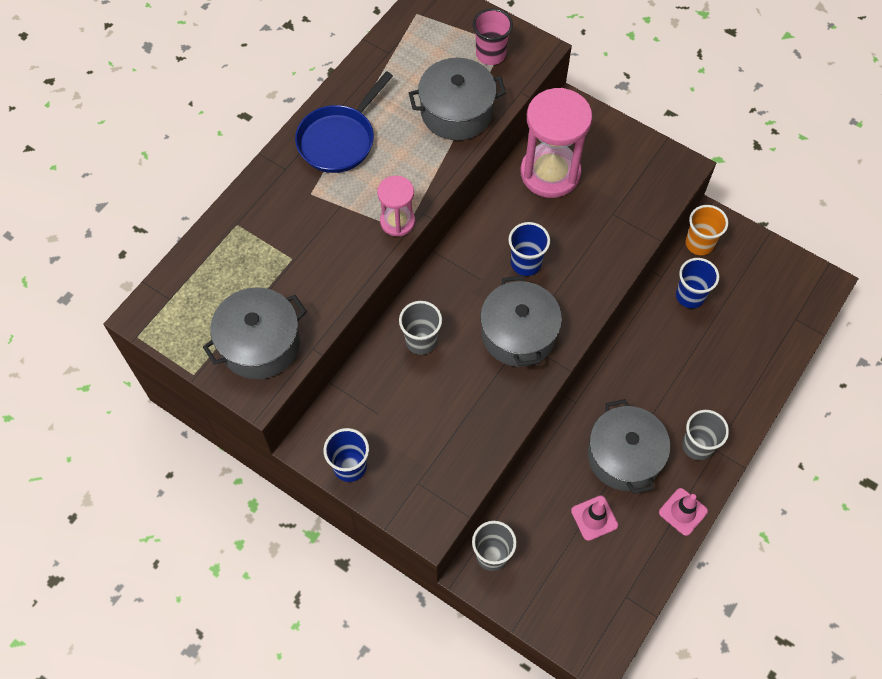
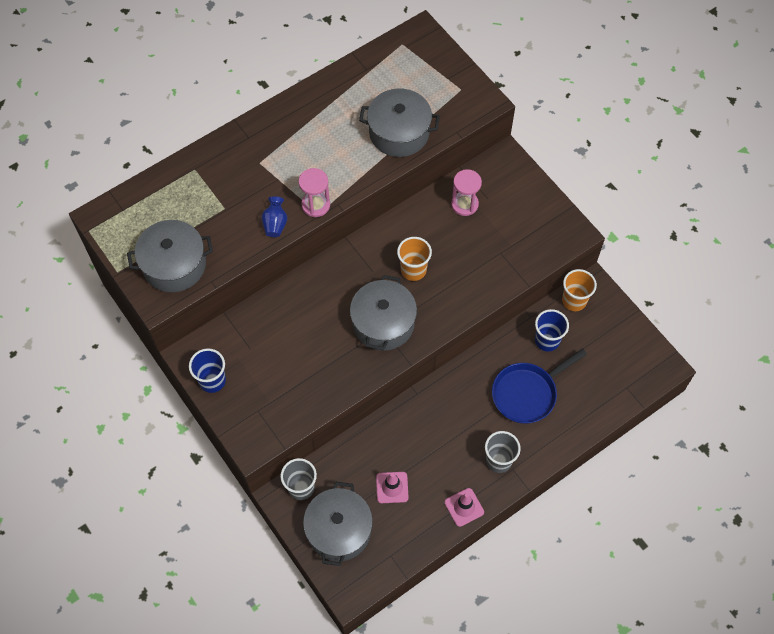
camera: 20 degrees right, 0 degrees up
(339, 140) = (299, 127): blue pan -> blue pan (527, 393)
(360, 258) = (275, 224): none -> blue vase
(421, 341) = (306, 304): grey cup -> none
(490, 54) = (446, 94): pink cup -> none
(526, 263) = (413, 270): blue cup -> orange cup
(550, 173) = (464, 204): pink hourglass -> pink hourglass, size x0.53
(624, 456) = (436, 448): grey pot -> grey pot (339, 530)

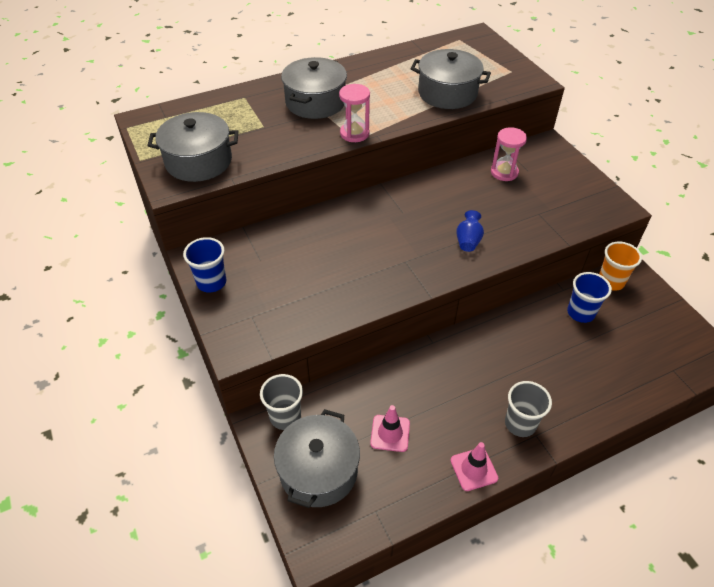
camera: 10 degrees right, 15 degrees down
(275, 224) = (310, 143): blue vase -> blue vase (468, 241)
(383, 323) = (406, 256): grey pot -> grey pot (315, 102)
(413, 270) = (445, 216): orange cup -> none
(527, 393) = (557, 359): blue pan -> none

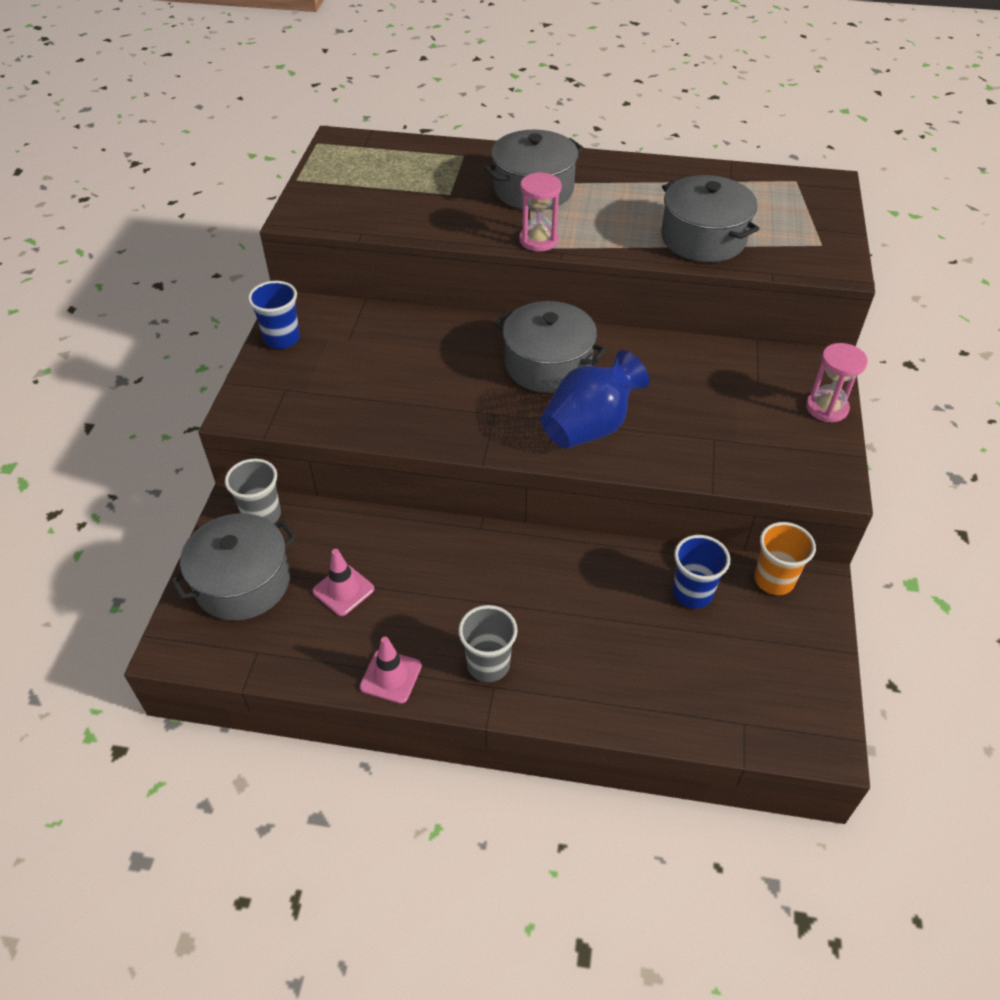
camera: 35 degrees right, 0 degrees up
(198, 161) = (348, 203): grey pot -> grey pot (548, 365)
(468, 241) = (589, 427): blue vase -> blue vase, size x1.94
(504, 172) = (723, 372): pink hourglass -> pink hourglass (826, 408)

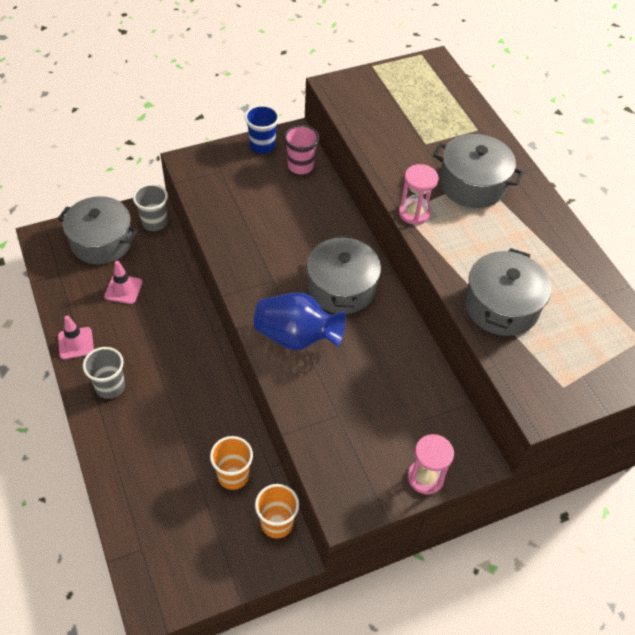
camera: 55 degrees right, 5 degrees up
(345, 322) = (300, 166): none -> pink cup
(692, 593) = (233, 476): blue cup -> orange cup

